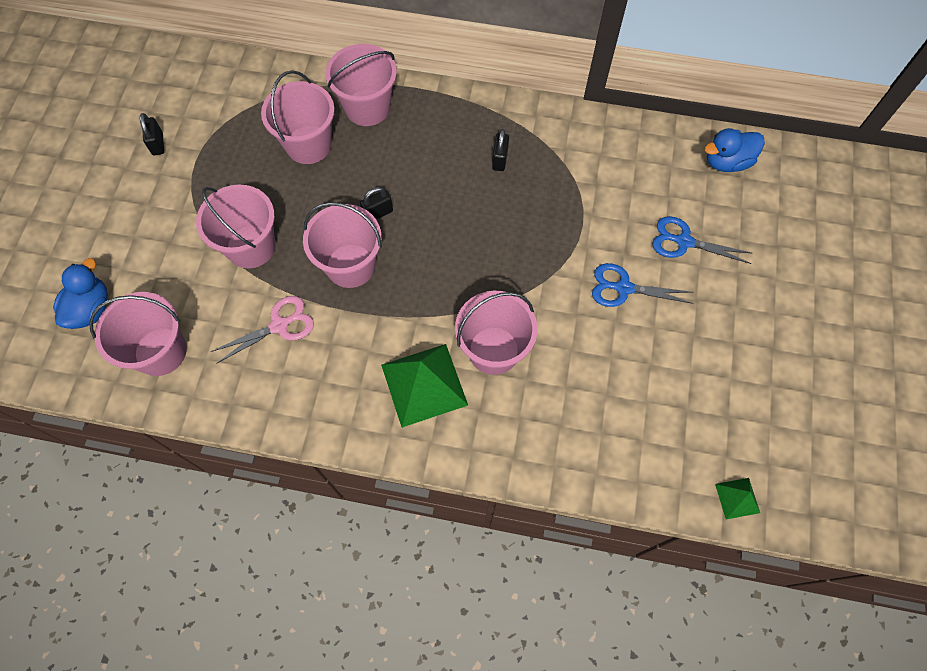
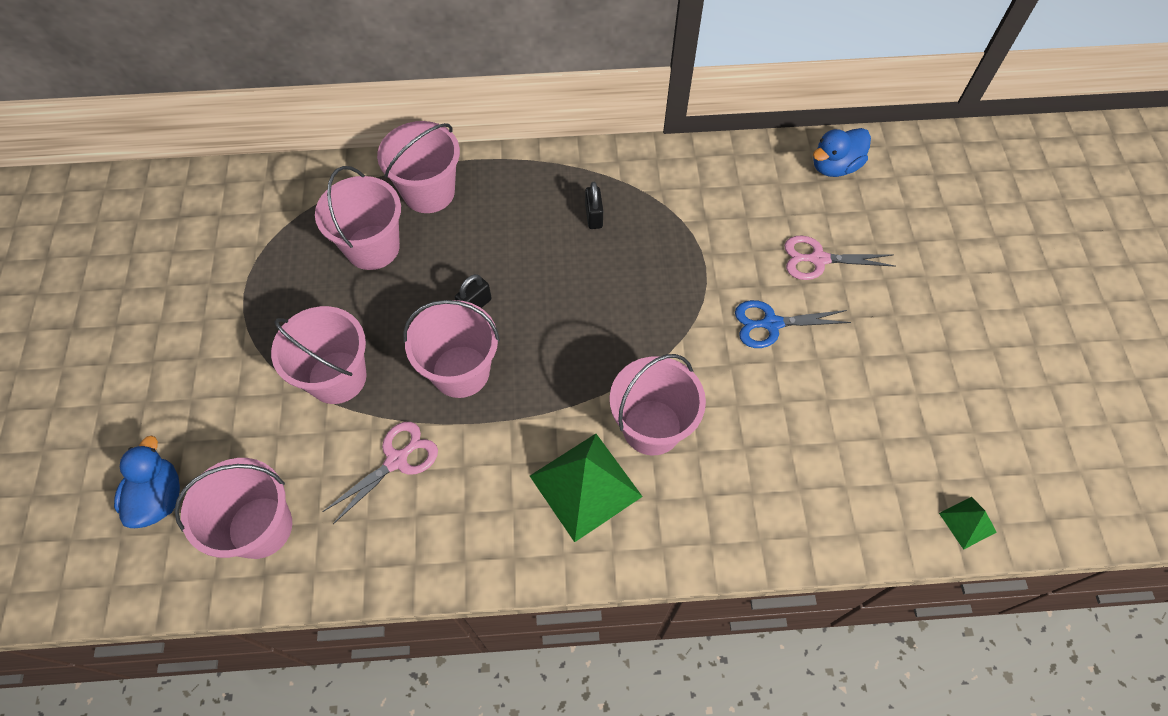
camera: 15 degrees left, 5 degrees down
(158, 144) = (192, 285): black padlock -> none
(684, 241) = (818, 259): blue scissors -> pink scissors

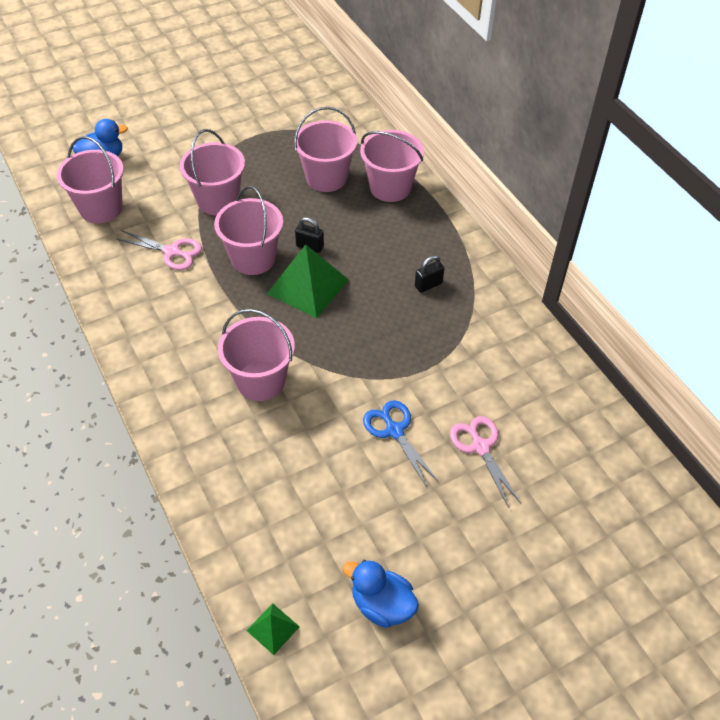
camera: 65 degrees right, 10 degrees down
(585, 485) = (196, 357): green pyramid -> green pyramid (308, 286)
(834, 166) = (592, 432): blue duck -> blue duck (382, 605)

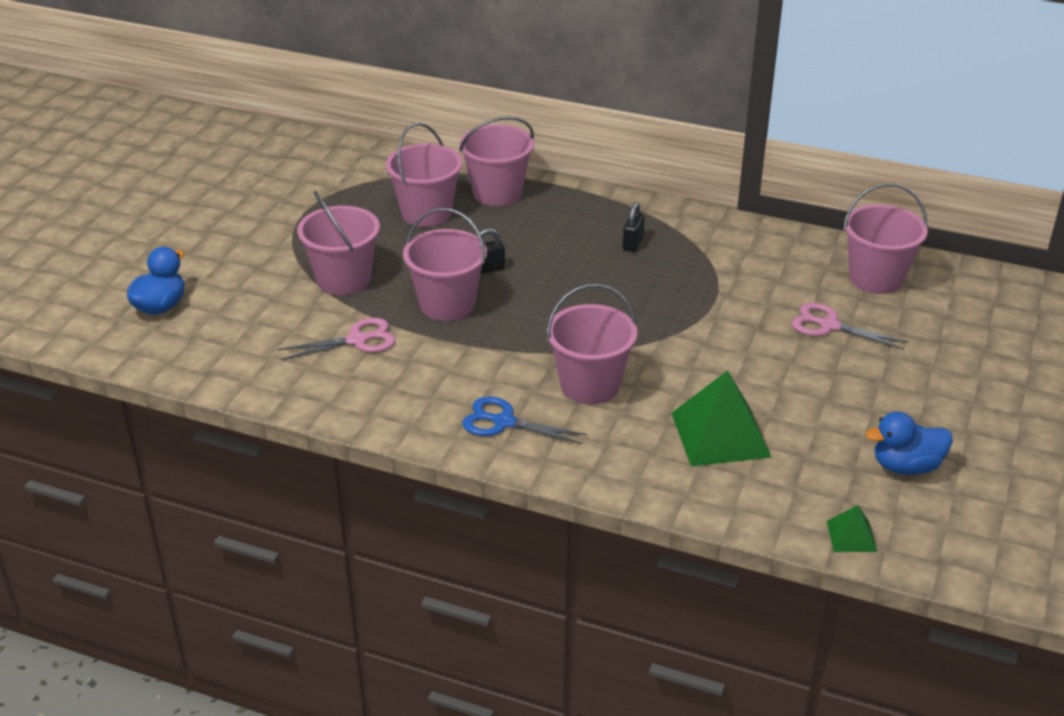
camera: 40 degrees left, 15 degrees down
(101, 208) = (223, 345): pink bucket -> pink bucket (876, 278)
(308, 286) = (530, 298): green pyramid -> green pyramid (720, 434)
(394, 431) = (751, 354): blue scissors -> blue scissors (504, 422)

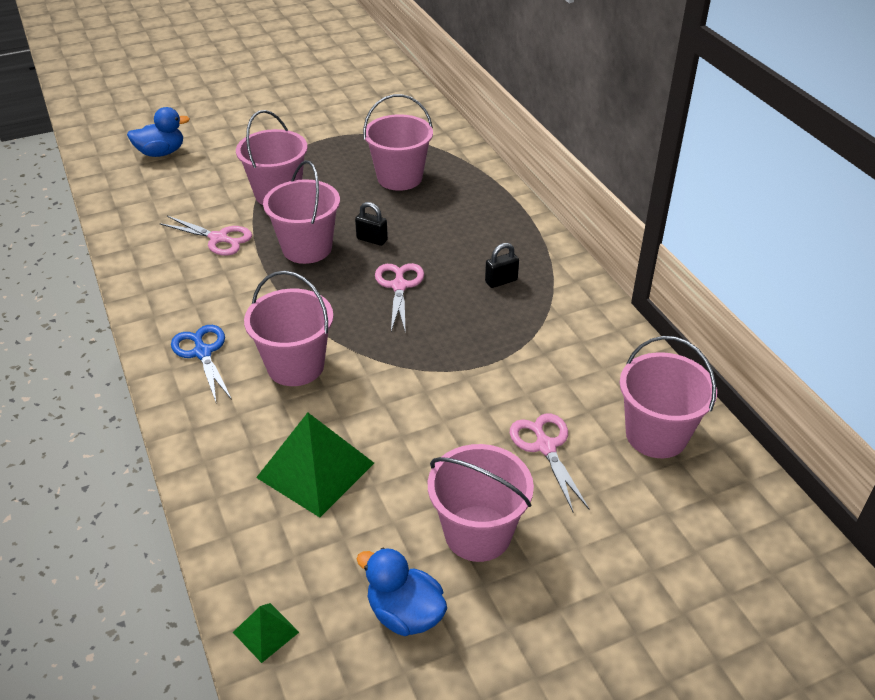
camera: 45 degrees right, 5 degrees up
(497, 192) = (469, 189): pink bucket -> pink bucket (478, 533)
(567, 289) = (399, 286): none -> pink scissors

